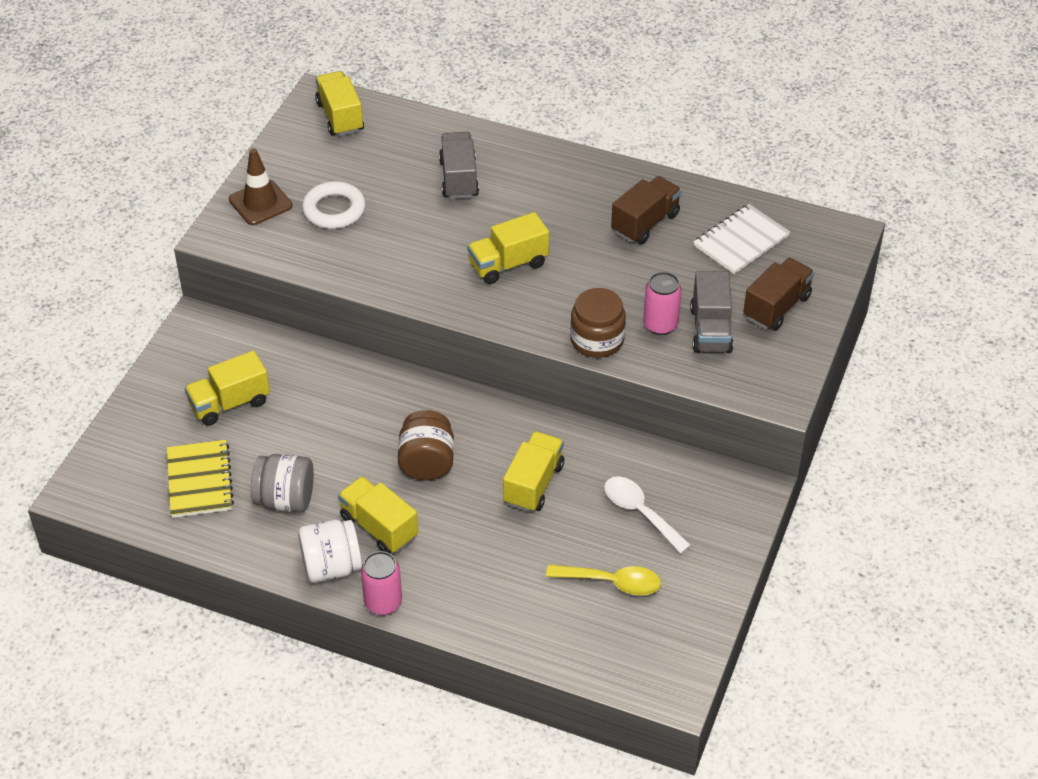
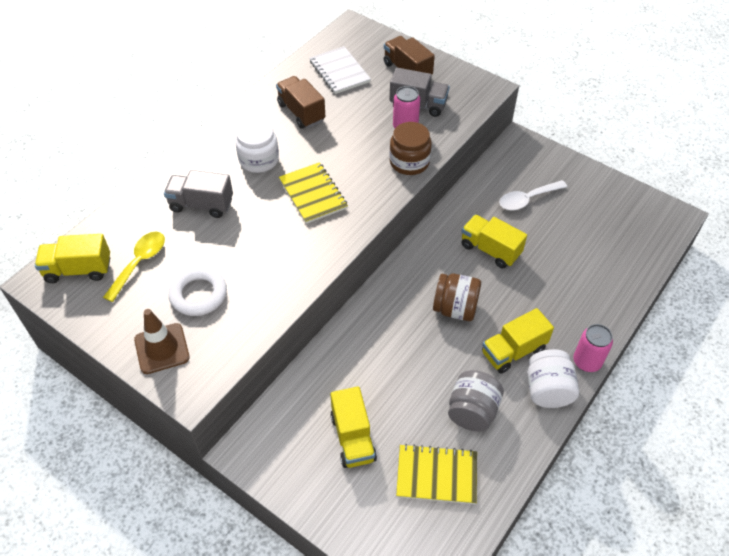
camera: 75 degrees left, 5 degrees up
(508, 264) = (313, 194): yellow truck -> yellow notebook
(547, 206) = (259, 159): none -> white jar
(612, 582) = (584, 227): yellow spoon -> yellow spoon (139, 263)

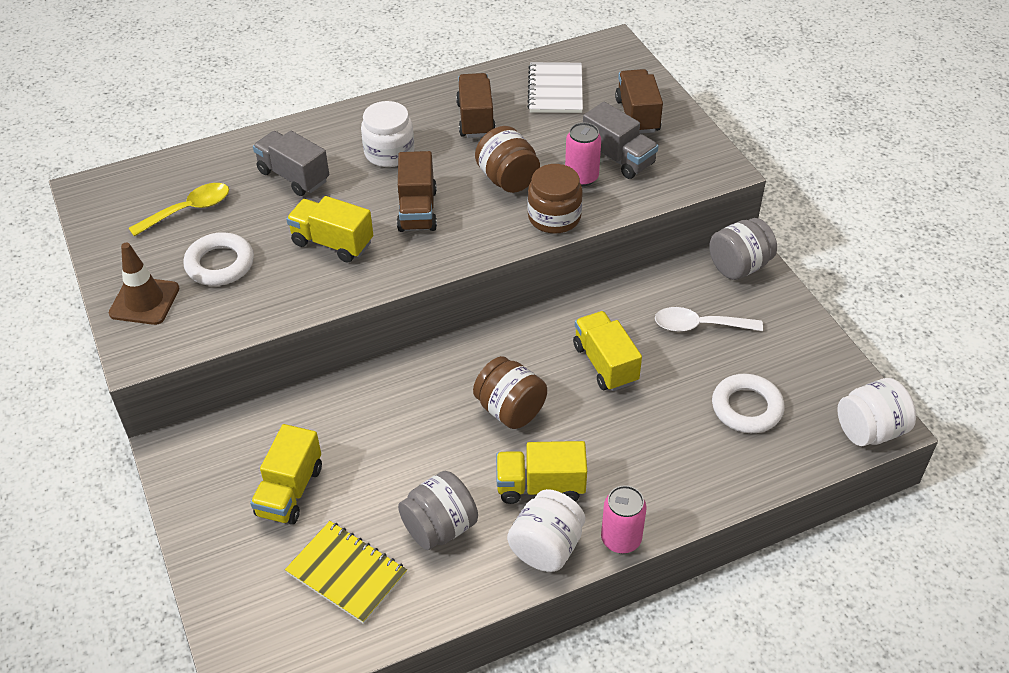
camera: 30 degrees right, 5 degrees down
(78, 270) = (128, 193): yellow truck -> yellow truck (332, 243)
(313, 194) = (417, 210): yellow notebook -> brown truck
(357, 147) = (508, 179): none -> brown jar
(521, 150) = (739, 266): none -> grey jar
(594, 241) = (746, 408): none -> white ring
(670, 223) = (869, 430): none -> white jar

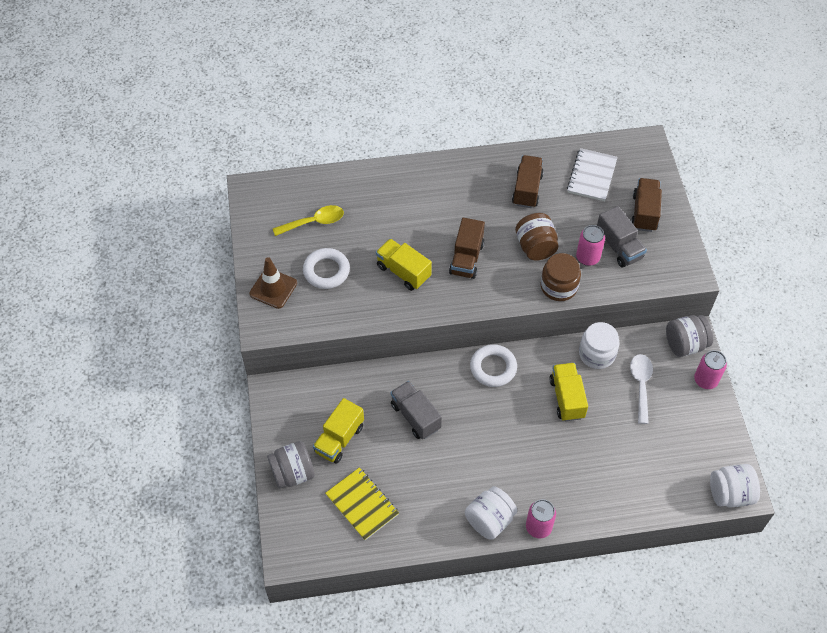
camera: 15 degrees right, 10 degrees up
(293, 176) = (389, 210): grey truck -> grey truck (415, 416)
(389, 152) = (459, 205): white jar -> white jar (597, 354)
(439, 527) = (426, 489): grey jar -> grey jar (293, 473)
(510, 410) = (493, 417): brown jar -> none
(540, 486) = (498, 477): yellow truck -> none
(699, 326) = (641, 385): white spoon -> white spoon turned 75 degrees clockwise
(746, 408) = (652, 455): white ring -> white ring (493, 368)
(782, 301) = (705, 380): none -> pink can

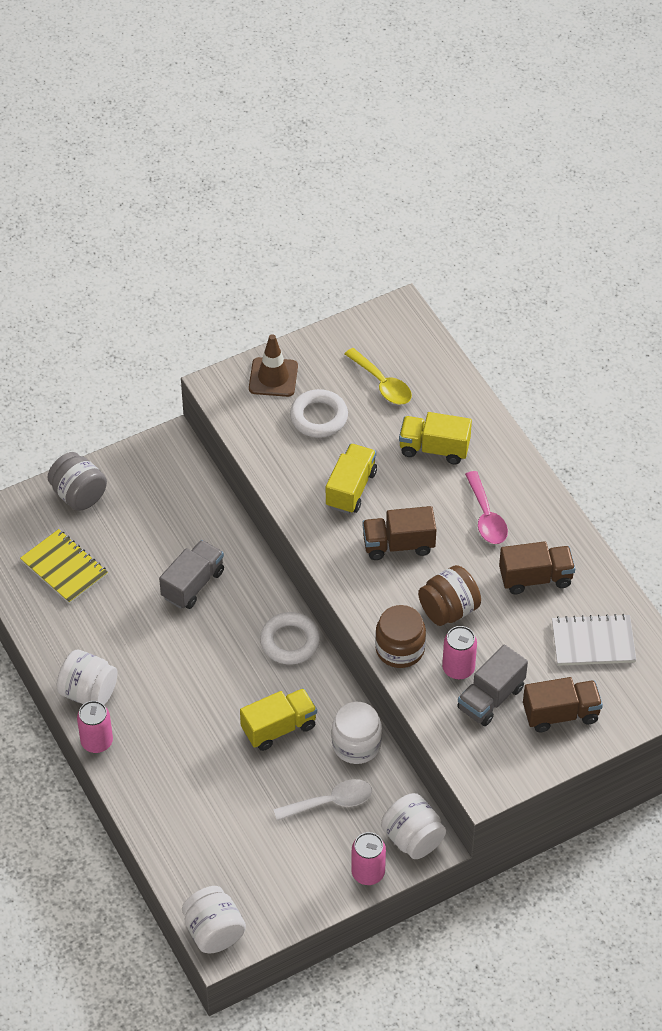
camera: 70 degrees right, 5 degrees down
(339, 439) = (136, 522): yellow truck -> yellow truck (434, 448)
(362, 504) = (64, 568): yellow notebook -> yellow notebook turned 75 degrees counterclockwise
(463, 199) = (486, 516): none -> pink spoon
(685, 344) = (413, 839): grey jar -> white jar

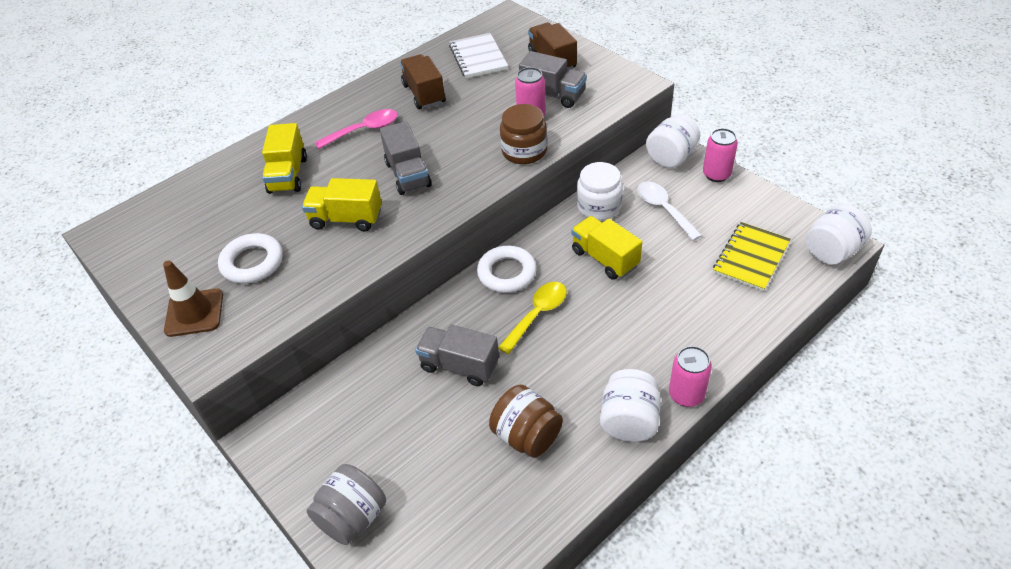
camera: 100 degrees left, 5 degrees down
(64, 568) = (468, 498): yellow notebook -> yellow notebook (751, 258)
(382, 384) = (205, 225): yellow spoon -> yellow spoon (537, 315)
(398, 545) = (408, 174): brown truck -> grey truck
(448, 610) = (472, 132): brown jar -> brown jar (527, 436)

